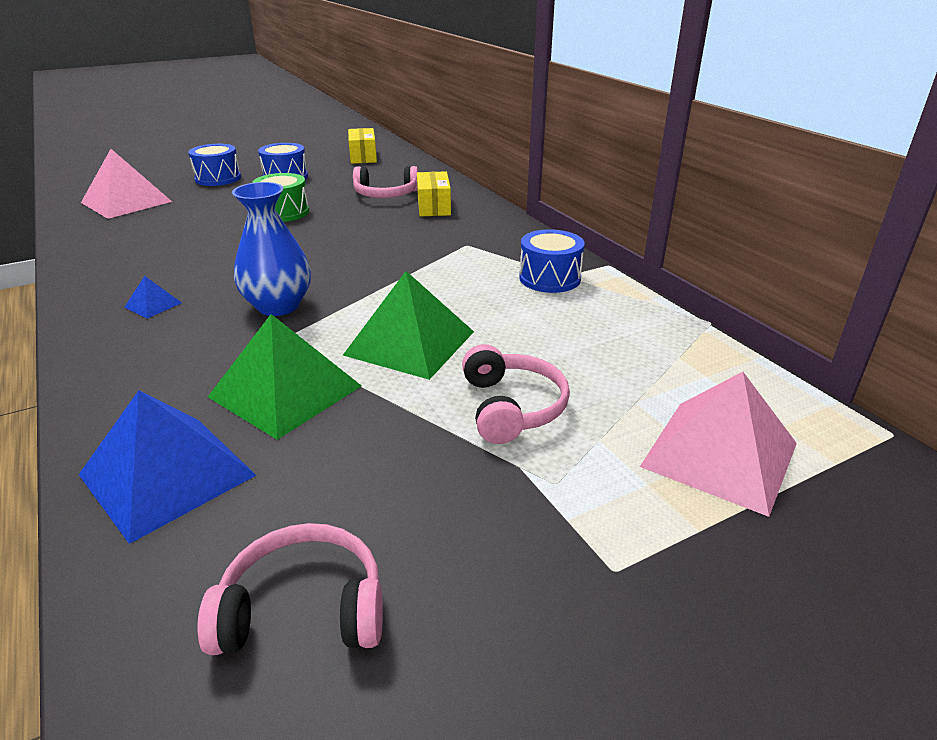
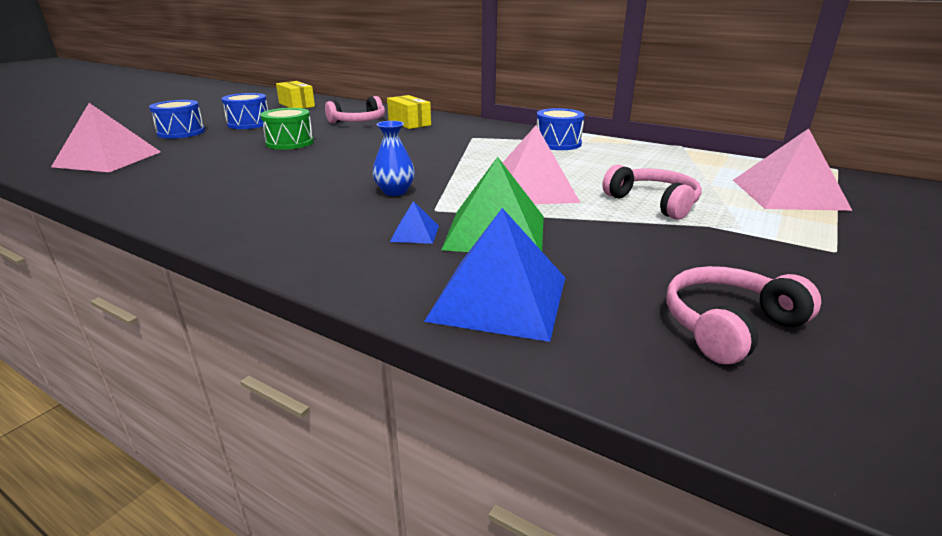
camera: 30 degrees left, 5 degrees down
(153, 305) = (278, 213): blue pyramid -> blue pyramid (415, 233)
(278, 306) = (395, 191): blue vase -> blue vase, size x0.63
(410, 343) = (532, 189): green pyramid -> pink pyramid

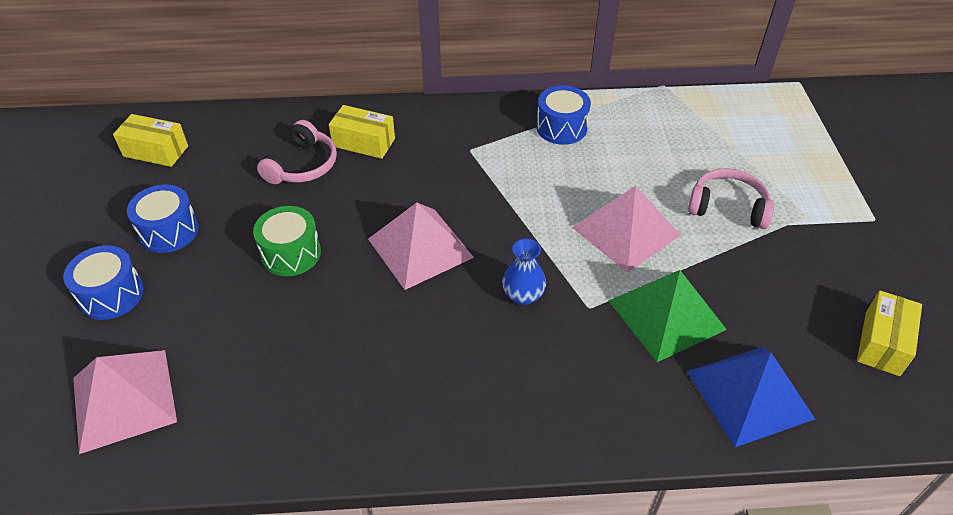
camera: 35 degrees left, 20 degrees up
(415, 233) = (614, 351): blue pyramid -> none
(729, 326) = (882, 343): pink headphones -> yellow box
(788, 194) = (799, 146): pink pyramid -> pink pyramid (420, 248)

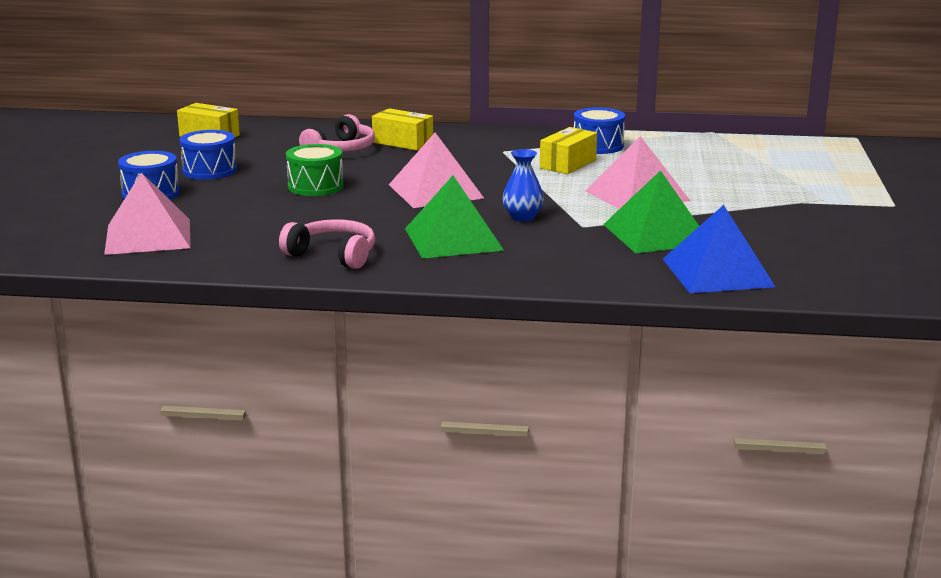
camera: 10 degrees right, 25 degrees down
(462, 357) = (453, 239): none -> green pyramid
(728, 207) = (745, 191): pink headphones -> pink headphones (333, 255)
(882, 343) = (864, 260): yellow box -> yellow box (568, 164)

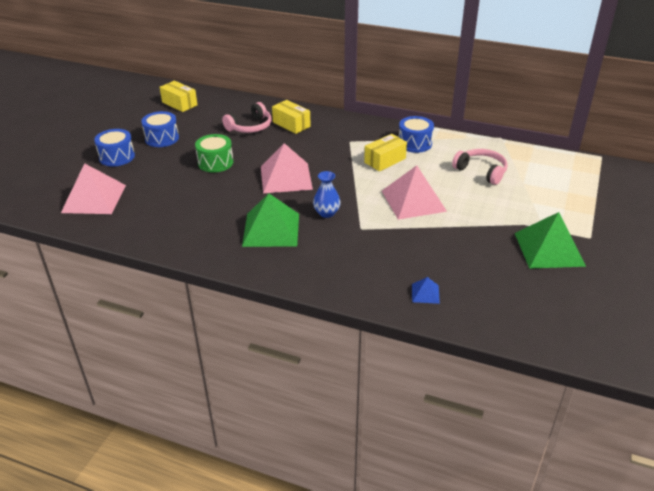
camera: 15 degrees right, 15 degrees up
(333, 255) = (190, 234): pink headphones -> pink headphones (481, 171)
(656, 234) = (405, 244): green pyramid -> green pyramid (549, 249)
(717, 272) = (425, 293): blue pyramid -> blue pyramid, size x0.45

